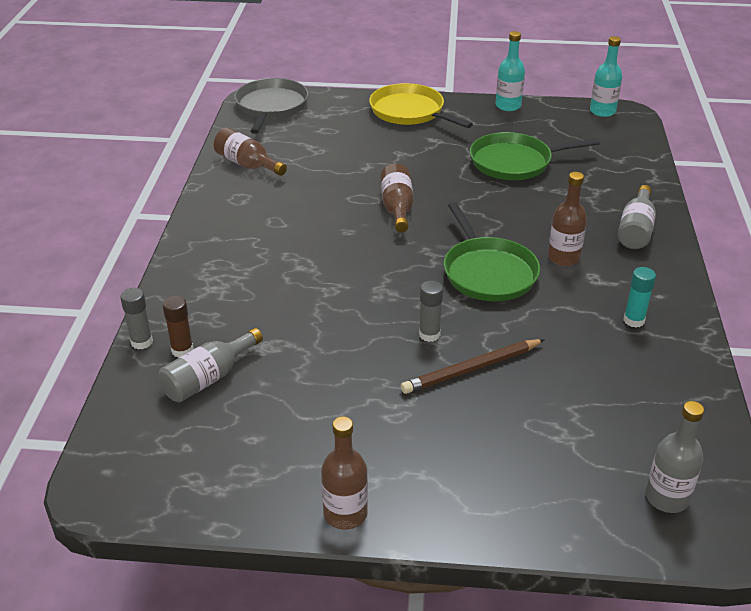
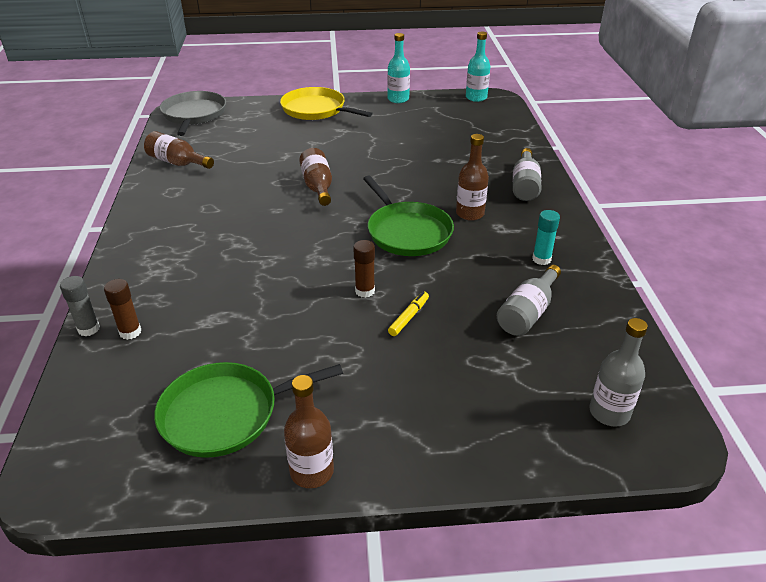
camera: 10 degrees left, 0 degrees up
(208, 378) = (159, 356): grey bottle -> grey bottle (527, 313)
(429, 334) = (365, 291): grey glue stick -> brown glue stick
(471, 369) = (409, 317): brown pencil -> yellow marker
(515, 162) = (412, 141): green pan -> green pan (226, 414)

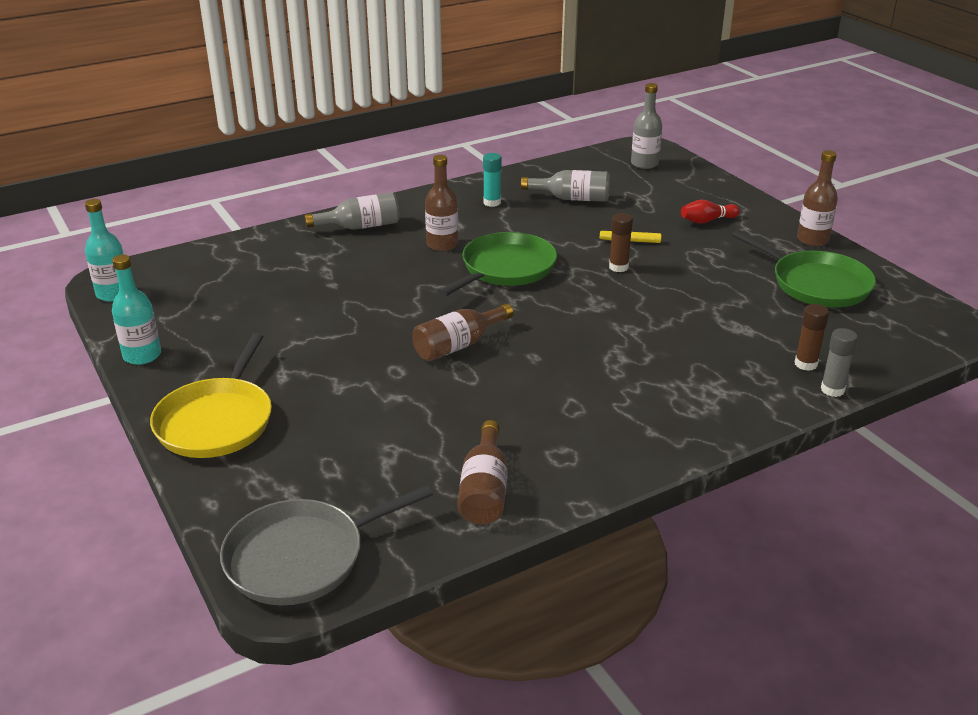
camera: 115 degrees left, 5 degrees down
(417, 396) = (707, 221): none -> red bowling pin

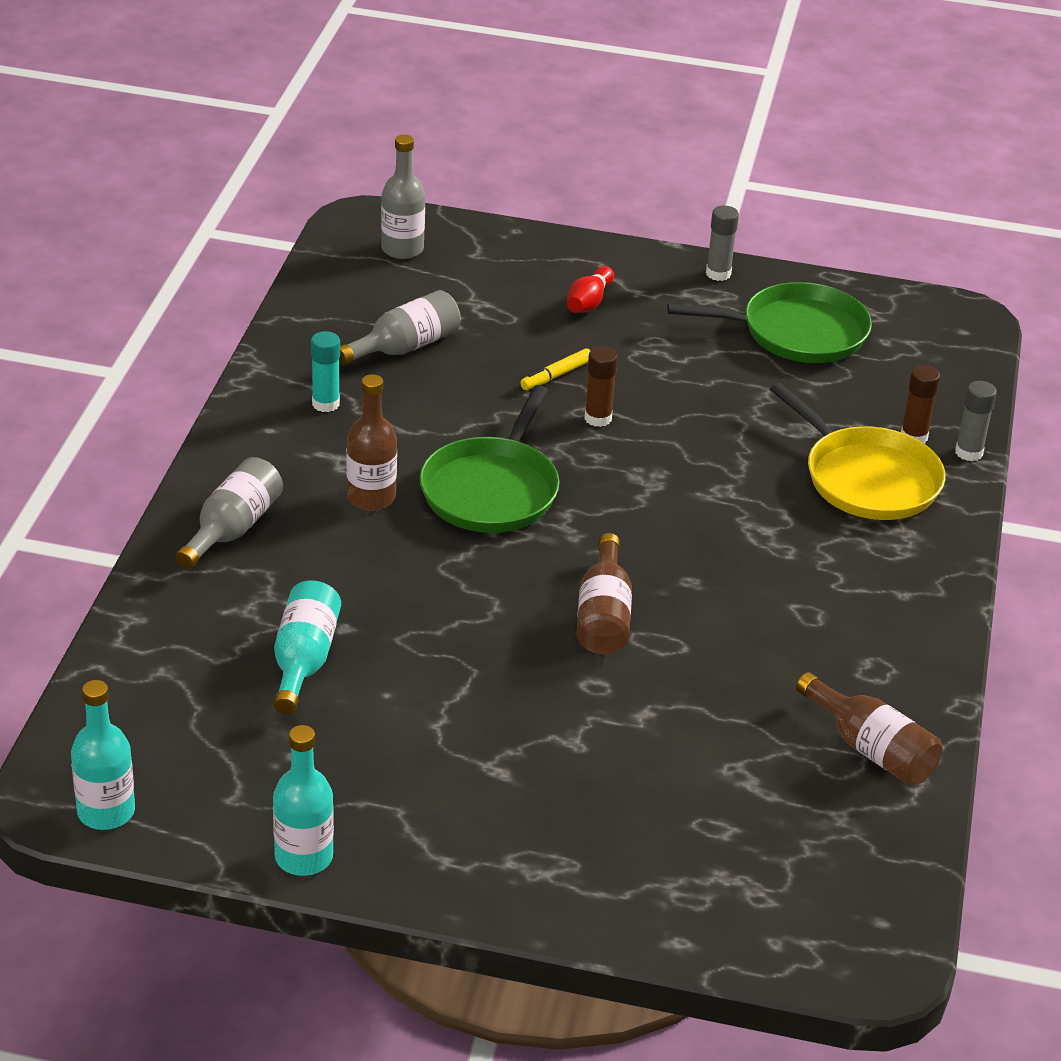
camera: 50 degrees left, 5 degrees up
(217, 421) = (528, 864): yellow pan -> yellow pan (867, 478)
(291, 286) = (303, 660): none -> turquoise bottle
(302, 557) = (839, 923): grey pan -> none
(505, 269) = (492, 489): green pan -> green pan turned 150 degrees counterclockwise
(812, 240) = (718, 274): brown bottle -> grey glue stick

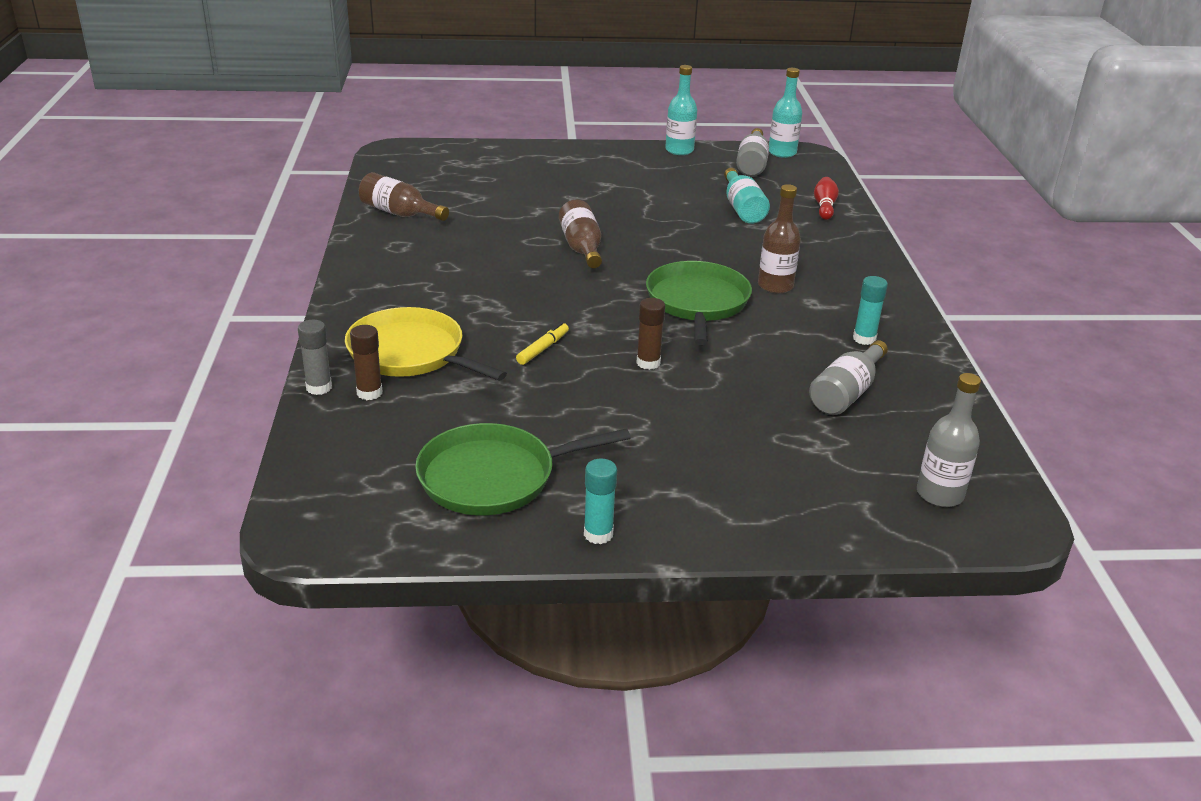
camera: 165 degrees right, 5 degrees down
(232, 529) = (845, 258): grey bottle -> grey bottle (752, 164)
(556, 375) = (703, 392): yellow marker -> yellow marker (543, 349)
(589, 302) = (716, 470): red bowling pin -> red bowling pin (824, 207)
(718, 274) = (598, 534): grey glue stick -> turquoise glue stick

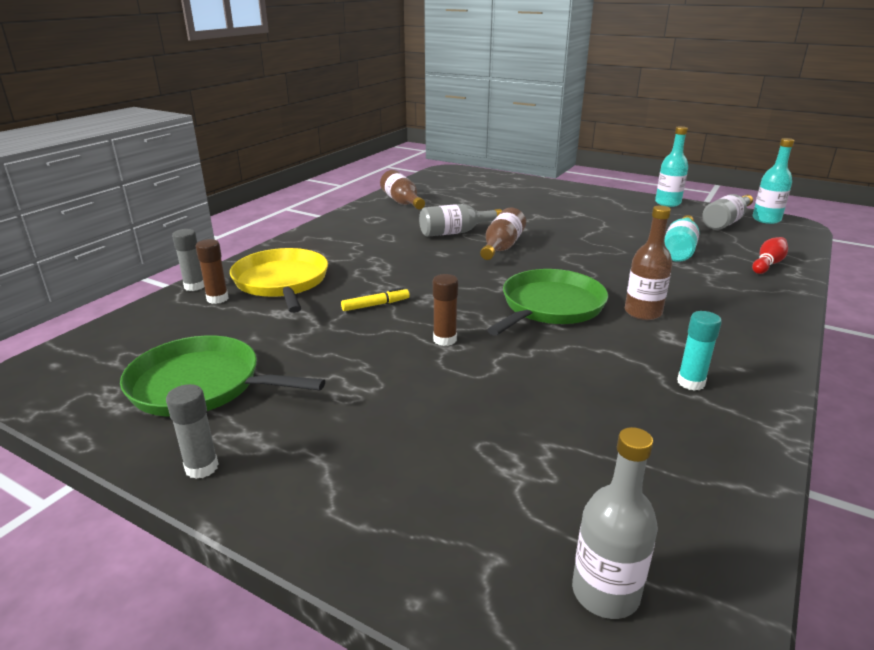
camera: 35 degrees right, 5 degrees down
(598, 534) = (201, 467): turquoise glue stick -> grey glue stick
(846, 393) = (610, 428): grey bottle -> grey bottle (455, 232)

